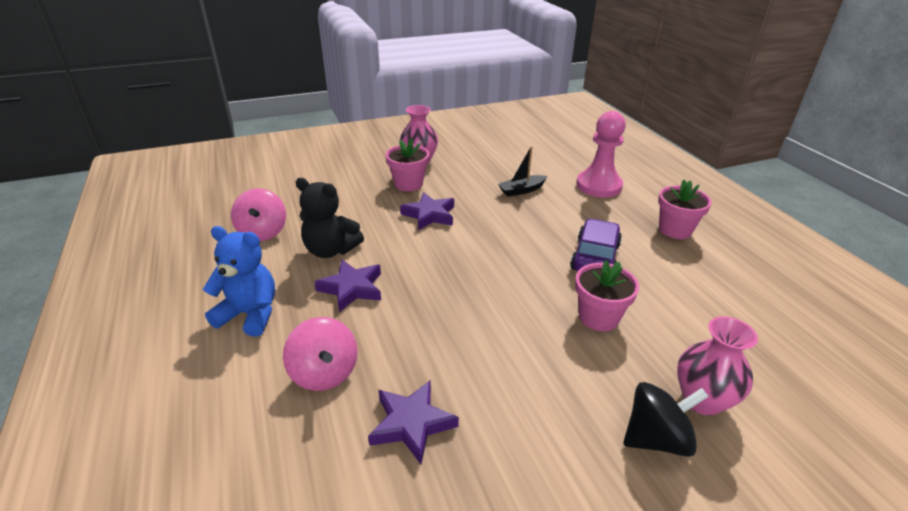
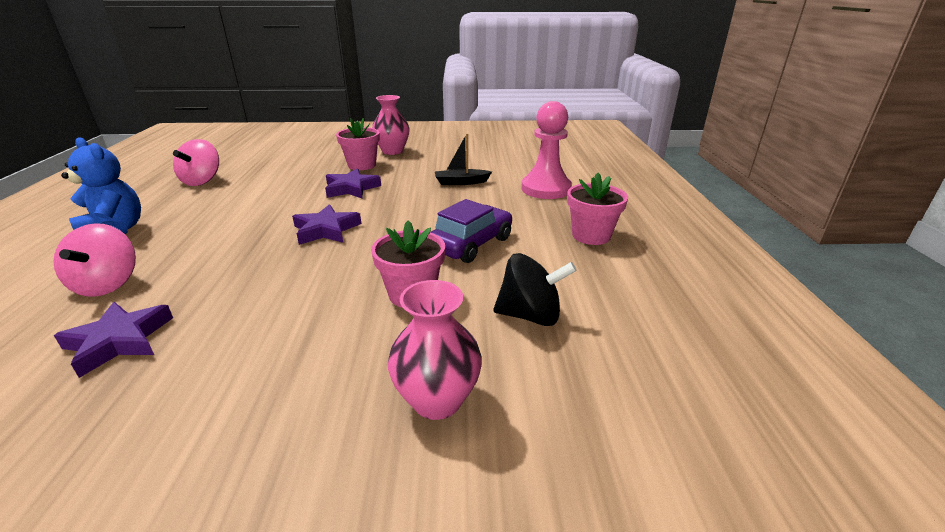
camera: 20 degrees right, 5 degrees down
(331, 250) = (236, 200): black teddy bear -> none
(352, 288) = (215, 229): purple star -> purple star (326, 230)
(656, 438) = (335, 424): black spinning top -> black spinning top (530, 315)

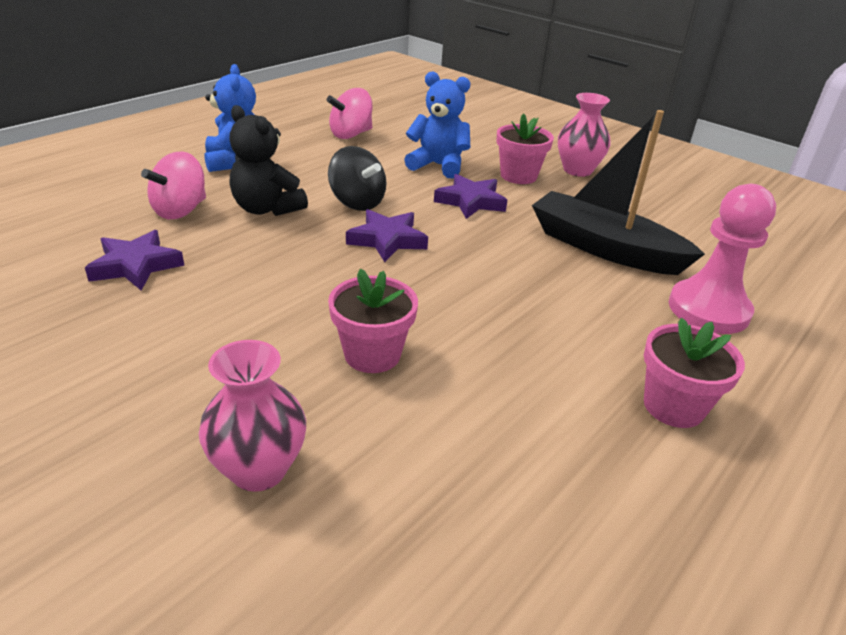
camera: 40 degrees right, 5 degrees up
(197, 250) = (266, 209): none -> black teddy bear
(300, 177) = (438, 165): none -> blue teddy bear
(461, 182) = (604, 248): black boat -> black boat, size x2.03
(471, 244) = (506, 333): purple car -> none
(530, 315) = (451, 452): black spinning top -> black spinning top (357, 202)

